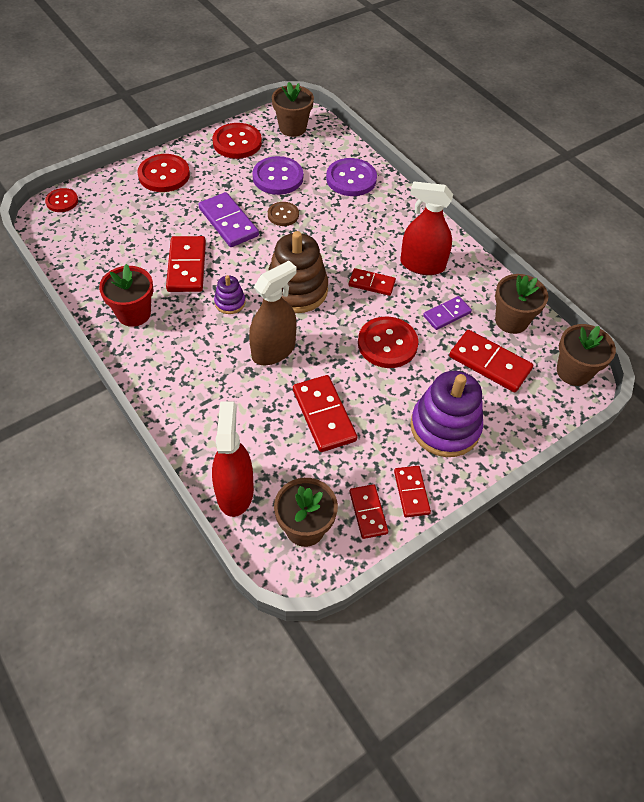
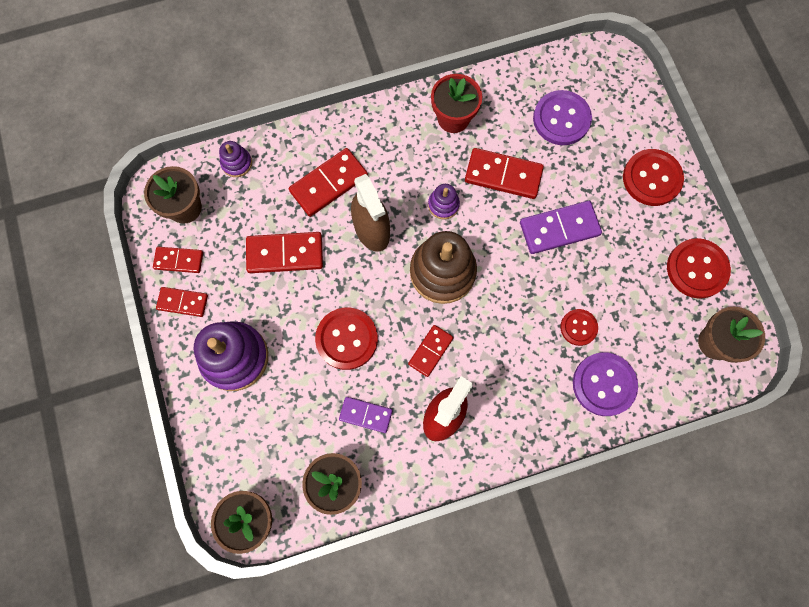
camera: 110 degrees right, 20 degrees up
(62, 201) = (627, 75): red button -> red button (578, 327)
(235, 491) = (236, 163): red spray bottle -> purple stacking toy
(278, 177) = (623, 299): purple button -> purple button (561, 119)
(283, 215) = (558, 288): brown button -> none
(447, 314) = (365, 415): purple domino -> purple domino turned 60 degrees counterclockwise
(490, 363) = (291, 433): red domino -> red domino (329, 184)

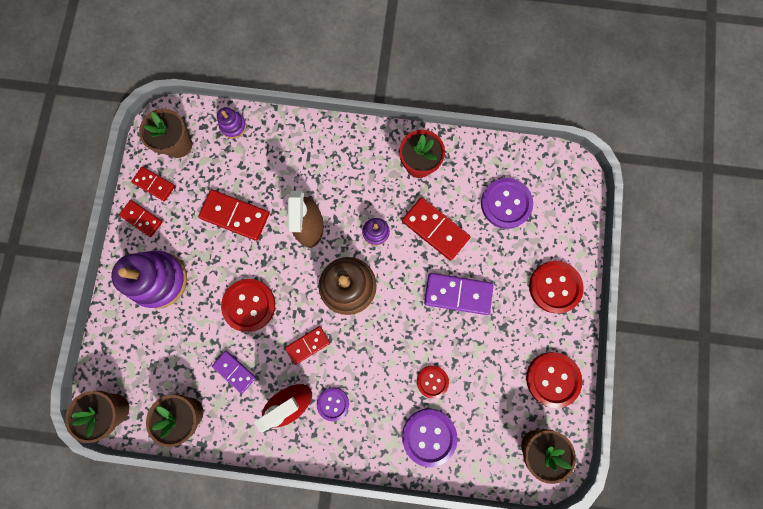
camera: 25 degrees right, 5 degrees up
(329, 184) = (295, 174): red domino -> none
(487, 398) = (333, 403): none -> purple button

